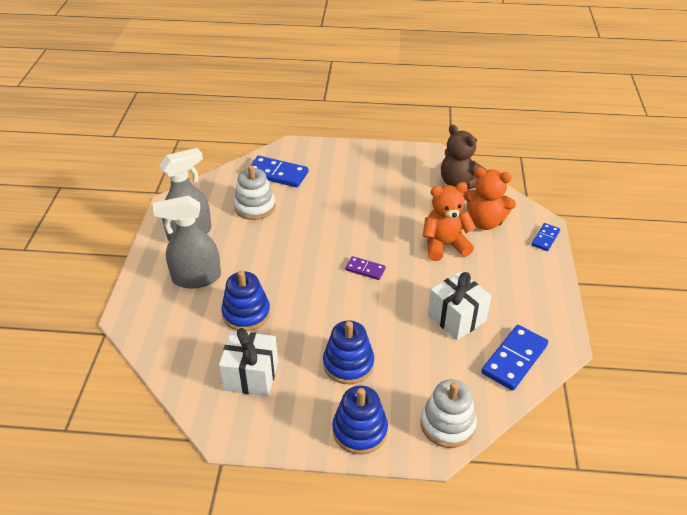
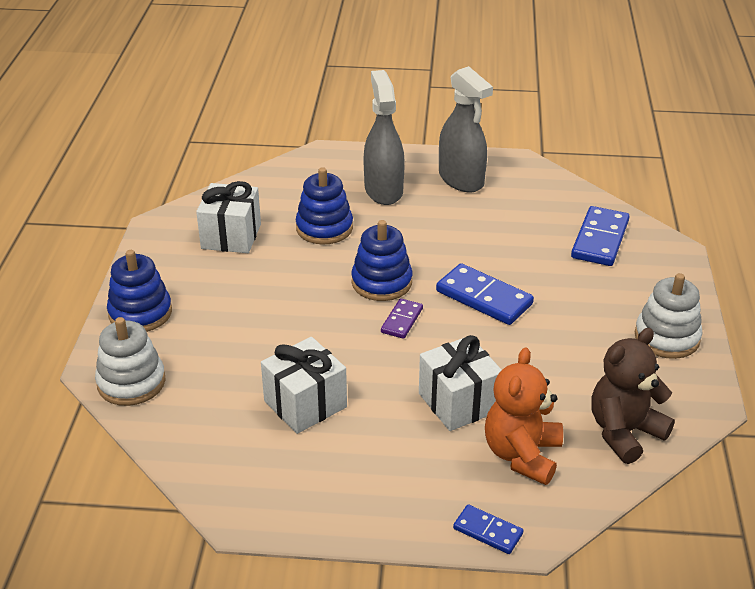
camera: 90 degrees right, 5 degrees down
(255, 207) = (522, 224): white stacking toy -> white stacking toy (667, 337)
(348, 364) = (237, 305): blue stacking toy -> blue stacking toy (381, 282)
(444, 245) = (458, 402): orange teddy bear -> white gift
(514, 359) = (222, 456): blue domino -> blue domino (484, 298)

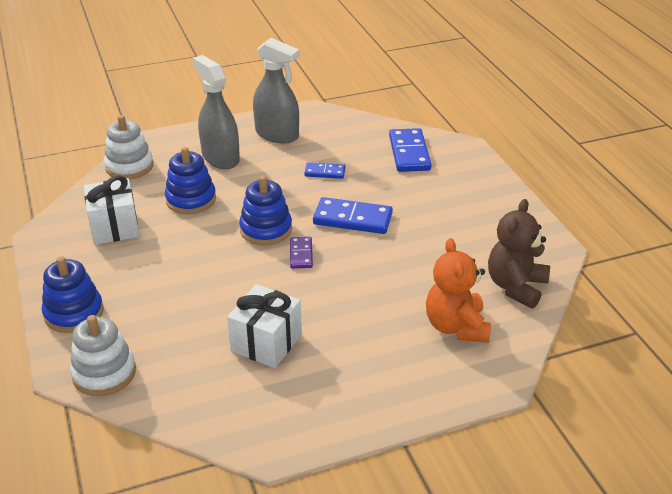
camera: 25 degrees left, 0 degrees up
(458, 402) = (385, 303): white gift -> none
(488, 531) = (468, 391): blue domino -> blue domino (325, 172)
(667, 337) = (500, 210): white stacking toy -> white stacking toy (129, 166)

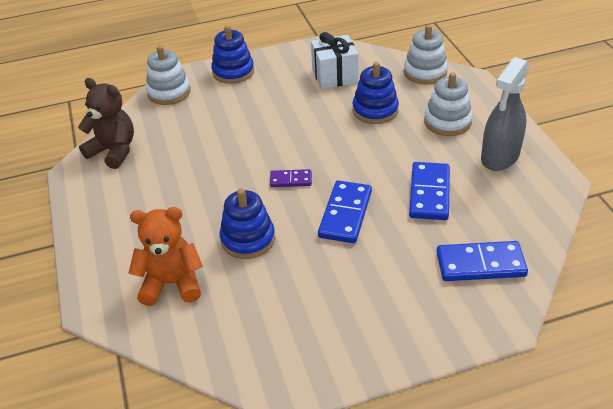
camera: 95 degrees right, 5 degrees up
(220, 158) = (447, 122): grey spray bottle -> white stacking toy
(266, 229) = (329, 157): blue stacking toy -> blue stacking toy (248, 239)
(266, 342) = (180, 164): white gift -> none
(325, 172) = (429, 193): blue domino -> blue domino, size x1.77
(516, 286) = (221, 339): brown teddy bear -> brown teddy bear (113, 151)

